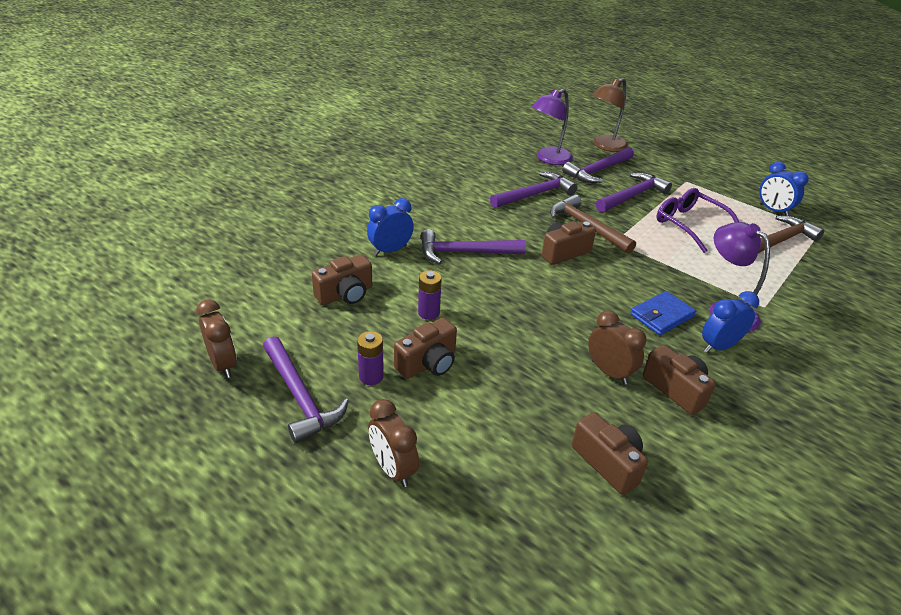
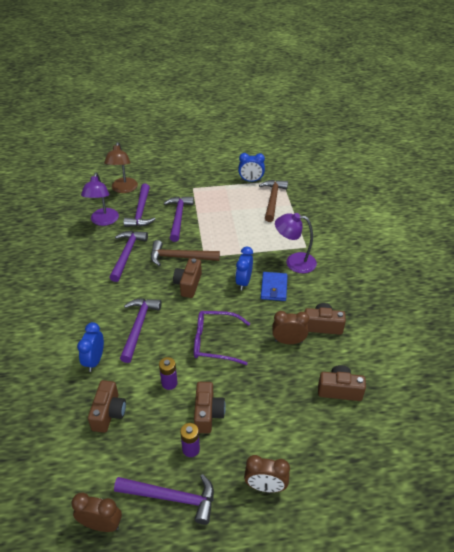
camera: 45 degrees left, 5 degrees up
(464, 252) = (138, 327): purple hammer -> purple hammer turned 150 degrees clockwise
(690, 225) = (226, 218): purple glasses -> purple glasses (215, 342)
(719, 346) = (313, 286): blue clock -> blue clock (243, 282)

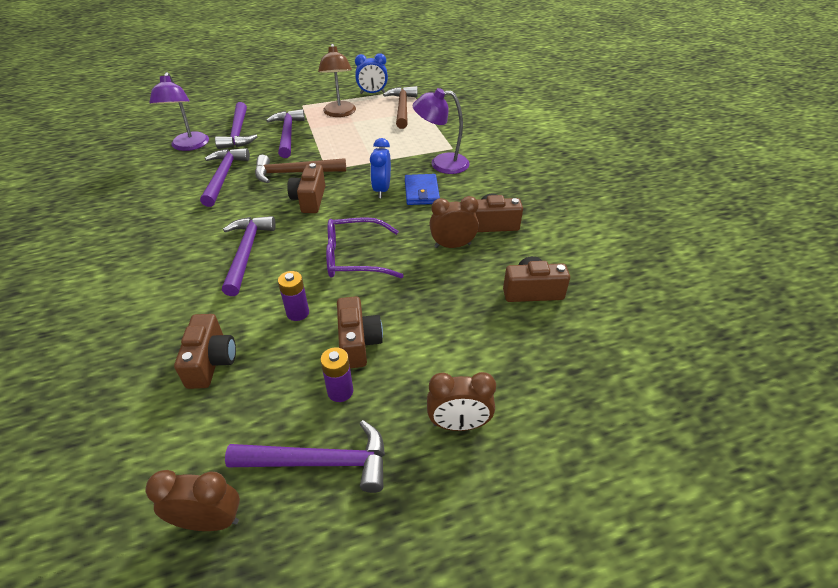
camera: 10 degrees left, 0 degrees up
(94, 360) = (185, 299): blue clock -> none
(123, 189) = (213, 113): brown lamp -> brown lamp (340, 113)

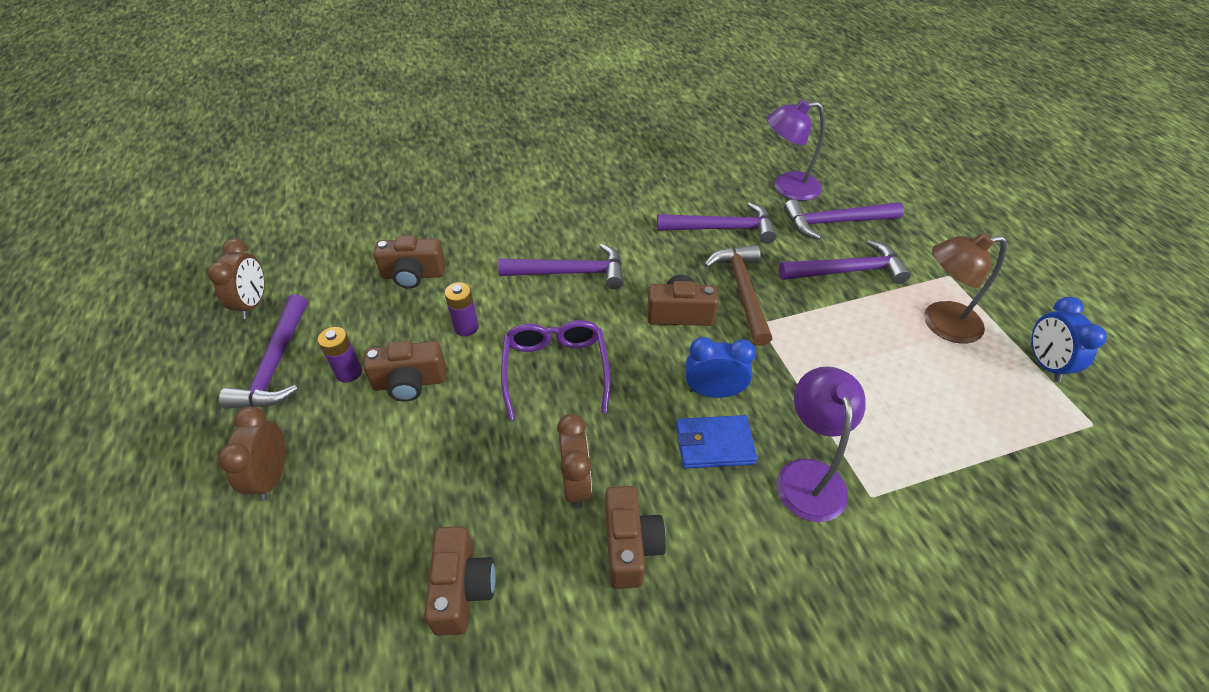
camera: 90 degrees right, 5 degrees up
(402, 108) = (1003, 413): brown hammer -> none

